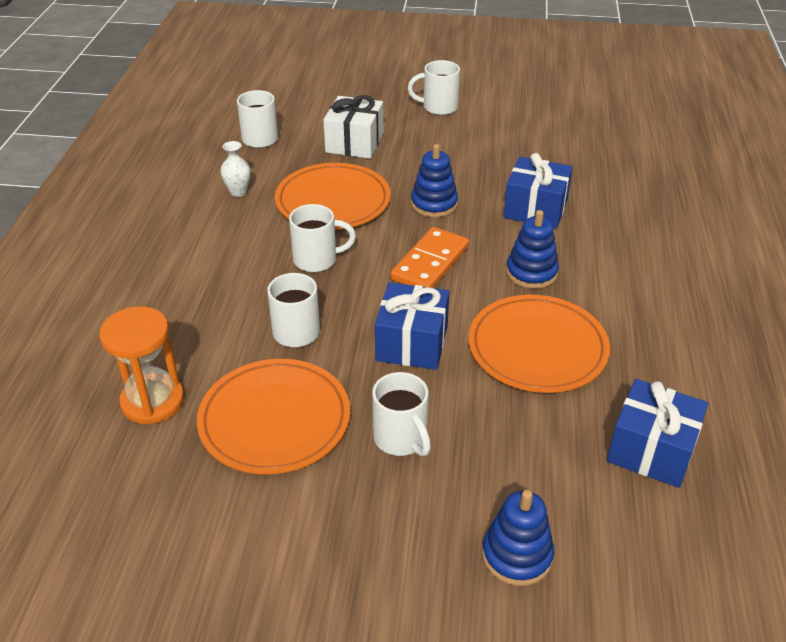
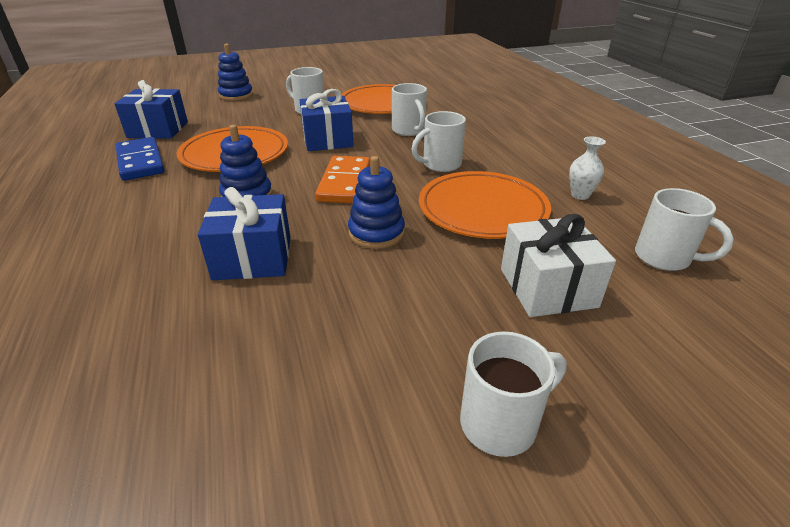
camera: 155 degrees right, 5 degrees down
(153, 401) = (451, 98): orange hourglass -> none
(656, 367) = (140, 162): none -> blue domino

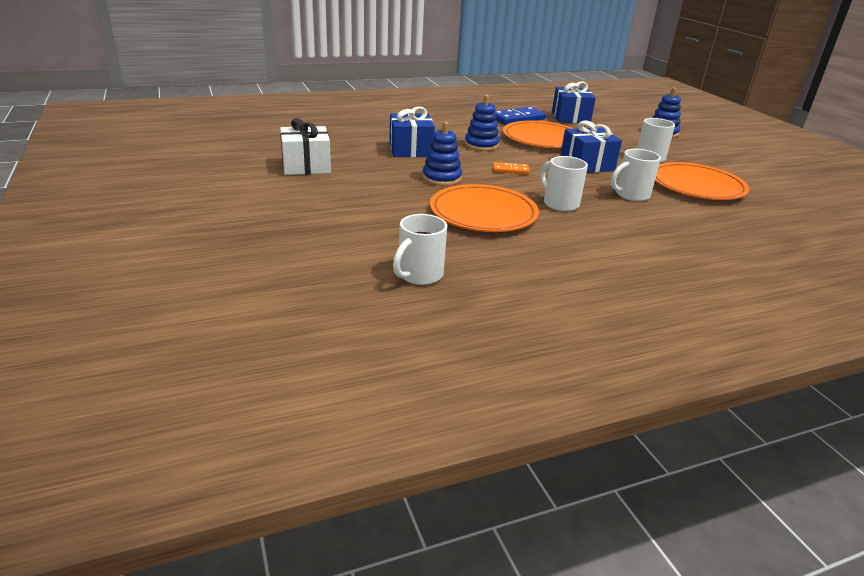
camera: 85 degrees right, 5 degrees down
(345, 183) = (510, 170): orange domino -> orange domino, size x0.55
(501, 422) = (277, 198): white mug -> none
(547, 287) = (380, 223): white gift -> white gift (306, 166)
(580, 195) = (523, 258): white vase -> none

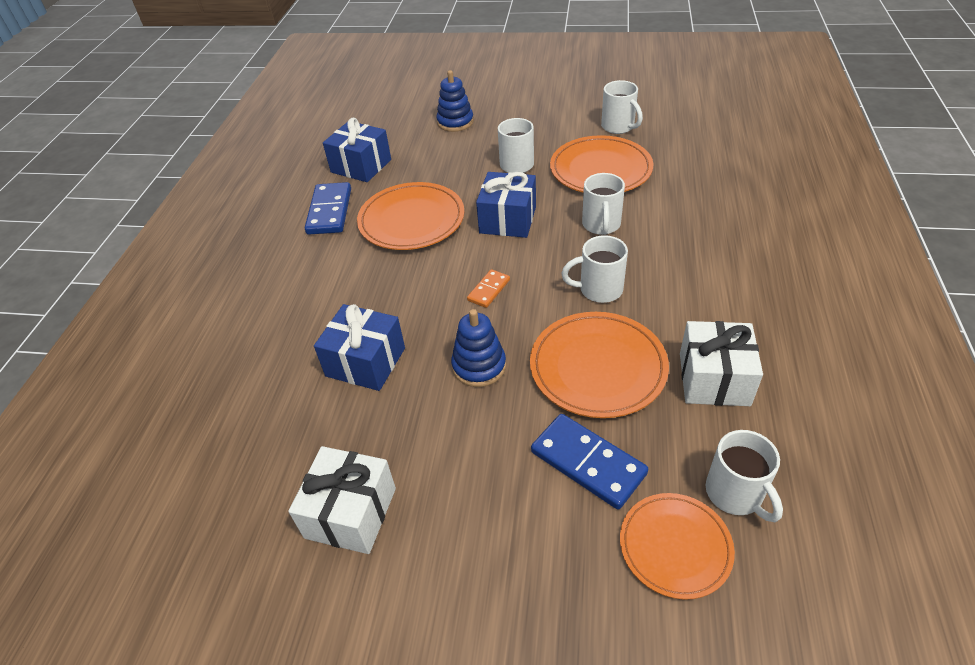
camera: 55 degrees left, 15 degrees up
(356, 258) = (675, 546): none -> orange plate
(397, 221) = (587, 463): none -> blue domino
(481, 145) = (395, 283): blue stacking toy -> none
(522, 256) = (714, 379): none -> white gift
(765, 185) = (618, 127): none -> white mug

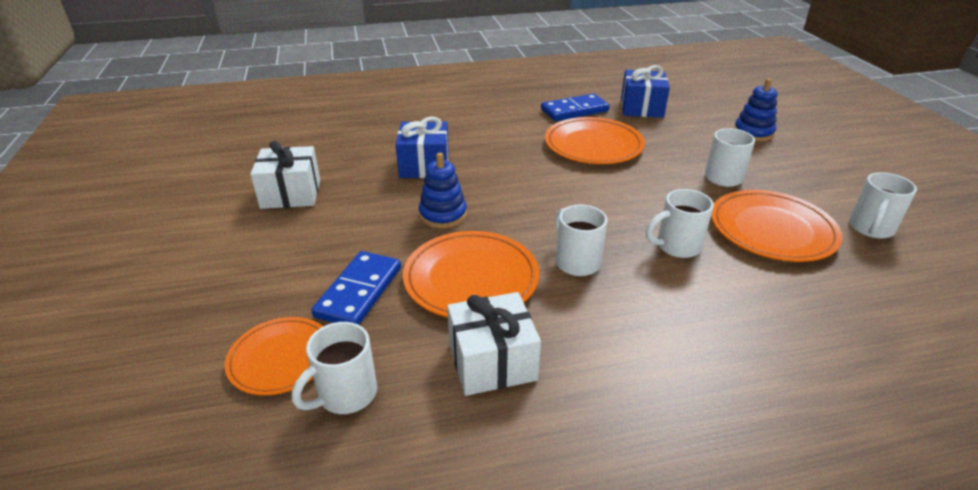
camera: 65 degrees right, 10 degrees down
(489, 290) = (534, 200): orange domino -> none
(508, 220) = (635, 190): blue gift -> none

